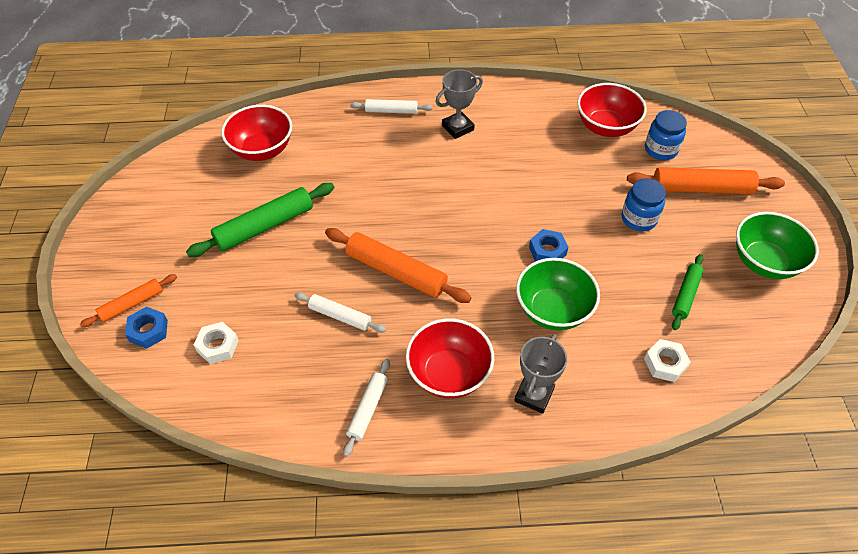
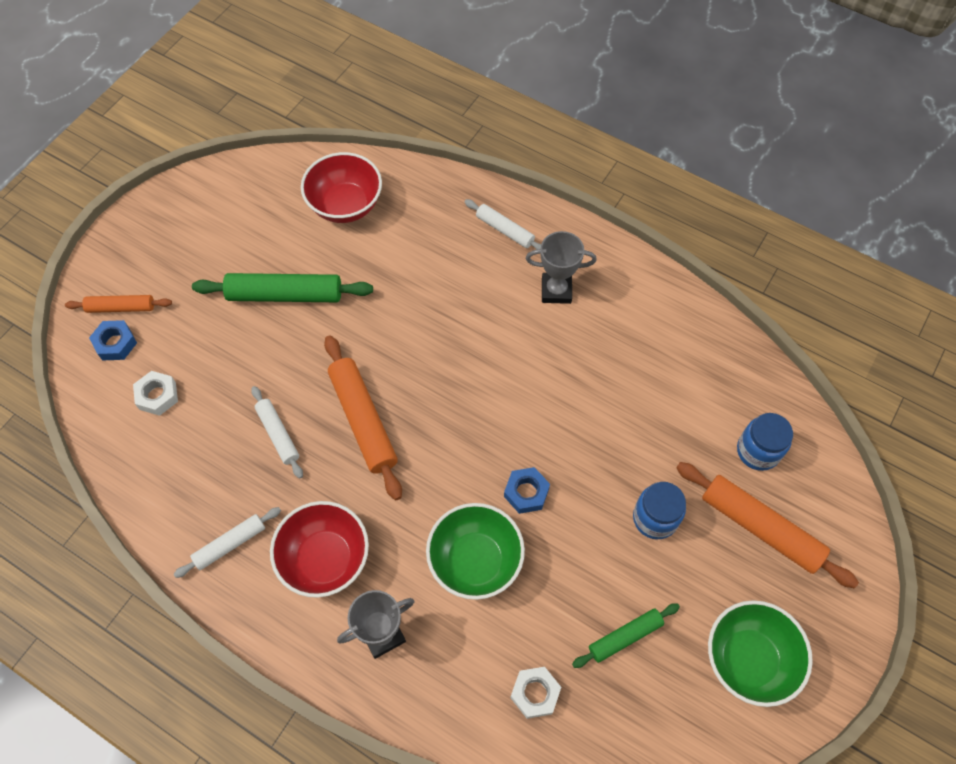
camera: 35 degrees right, 10 degrees up
(606, 127) = (720, 385): red bowl -> none

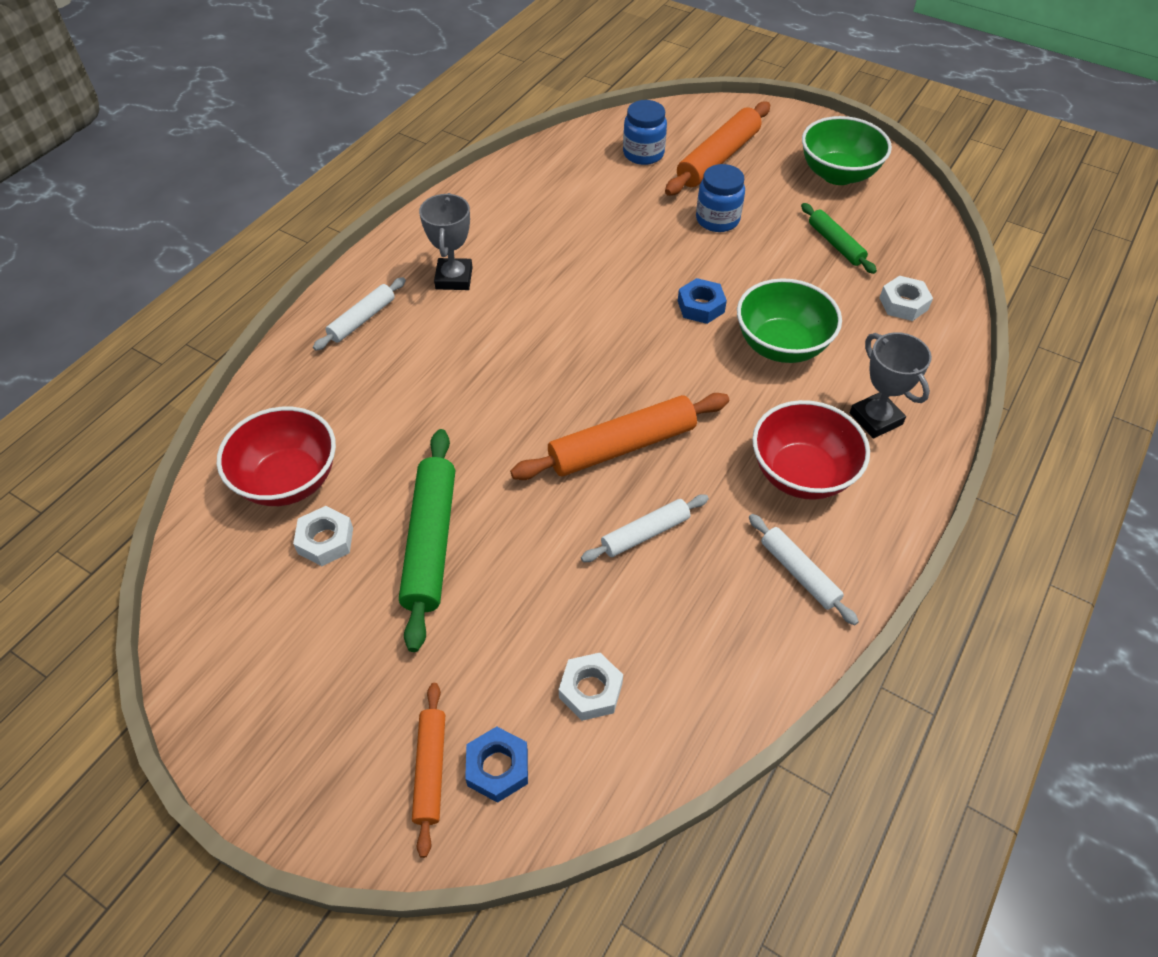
camera: 90 degrees left, 10 degrees down
(293, 233) = (325, 541): none -> white nut

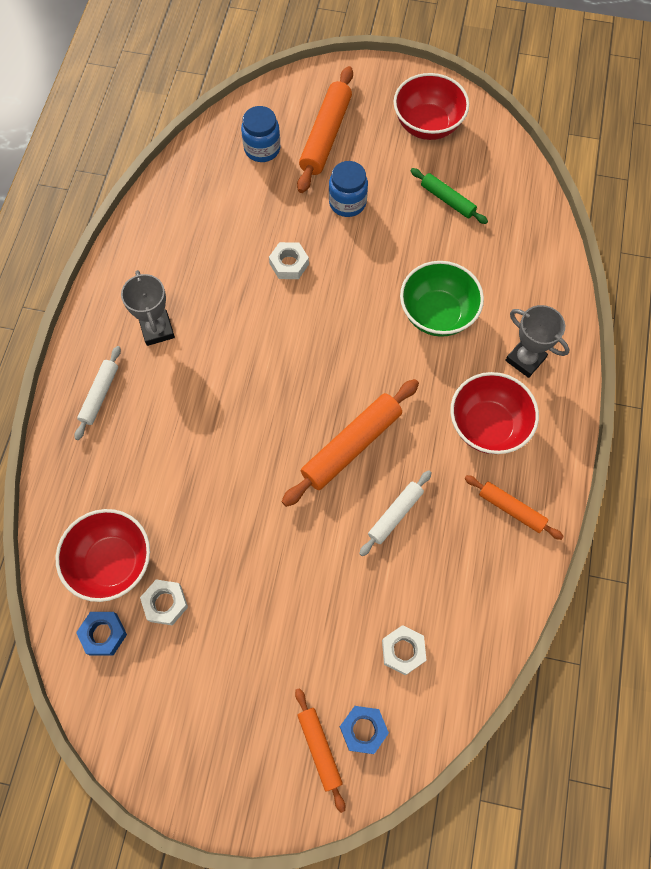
camera: 20 degrees left, 15 degrees up
(431, 542) = (244, 577): green rolling pin -> none
(700, 306) = (364, 295): blue nut -> blue nut (103, 634)
(799, 573) = (511, 509): white rolling pin -> orange rolling pin
(838, 174) = (427, 125): green bowl -> red bowl
(903, 304) = (515, 244): white nut -> white nut (289, 264)

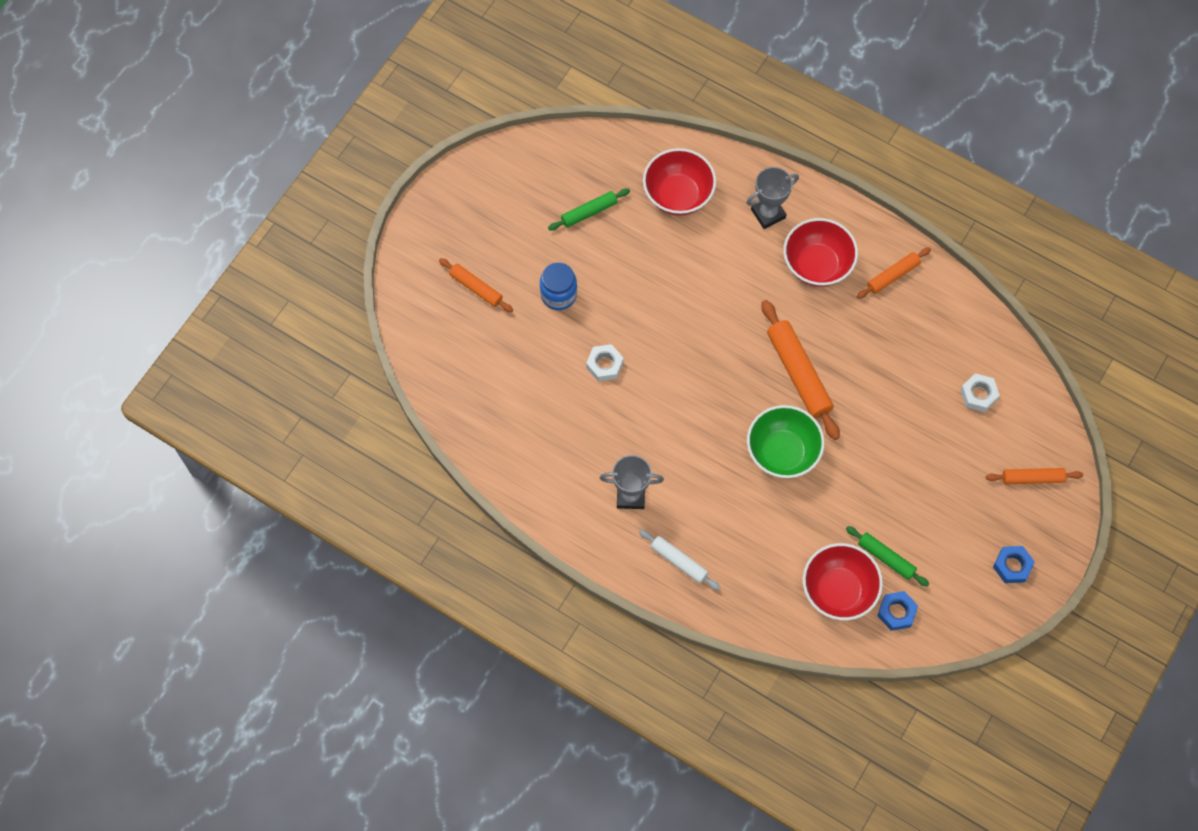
camera: 70 degrees left, 0 degrees up
(165, 603) = (886, 558): white nut -> green rolling pin
(262, 149) = (467, 347): blue jar -> none
(325, 136) = (476, 288): orange rolling pin -> orange rolling pin, size x0.58
(363, 730) = (1028, 443): blue nut -> blue nut (1012, 566)
(395, 515) = (869, 361): white rolling pin -> none
(427, 125) = (500, 198): red bowl -> red bowl (678, 195)
(437, 314) = (701, 263): green bowl -> green bowl (782, 452)

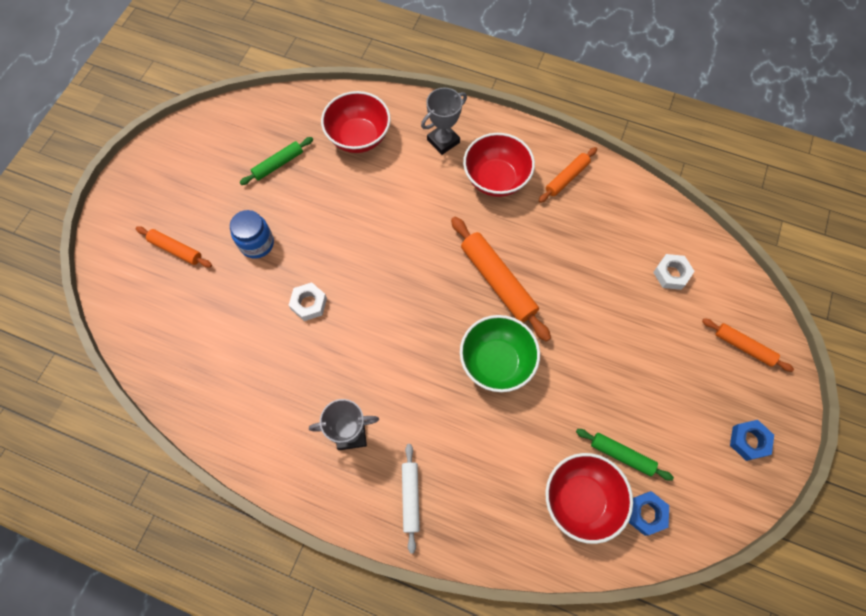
camera: 10 degrees left, 0 degrees up
(679, 561) = (410, 497): white rolling pin -> white rolling pin turned 60 degrees clockwise
(1032, 478) = (743, 347): orange rolling pin -> orange rolling pin turned 45 degrees clockwise

